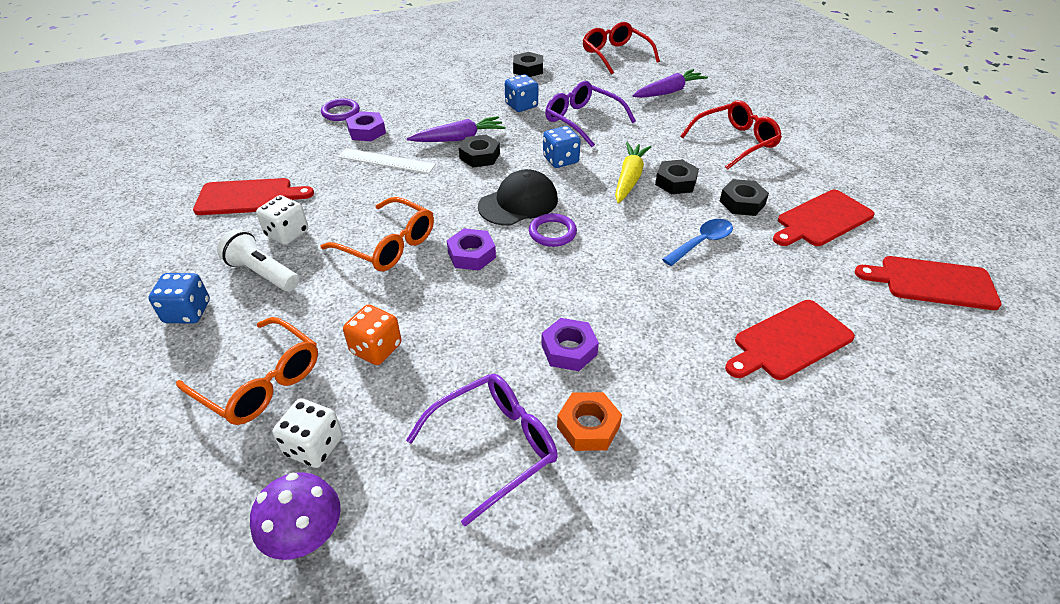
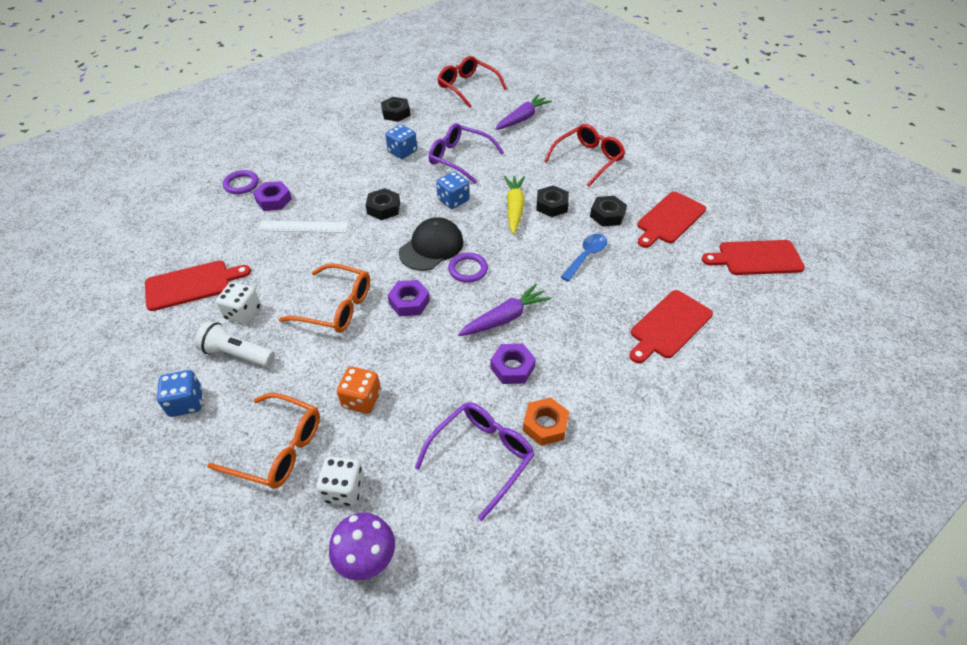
camera: 15 degrees left, 5 degrees up
(459, 138) = (359, 194): purple carrot -> purple carrot (505, 318)

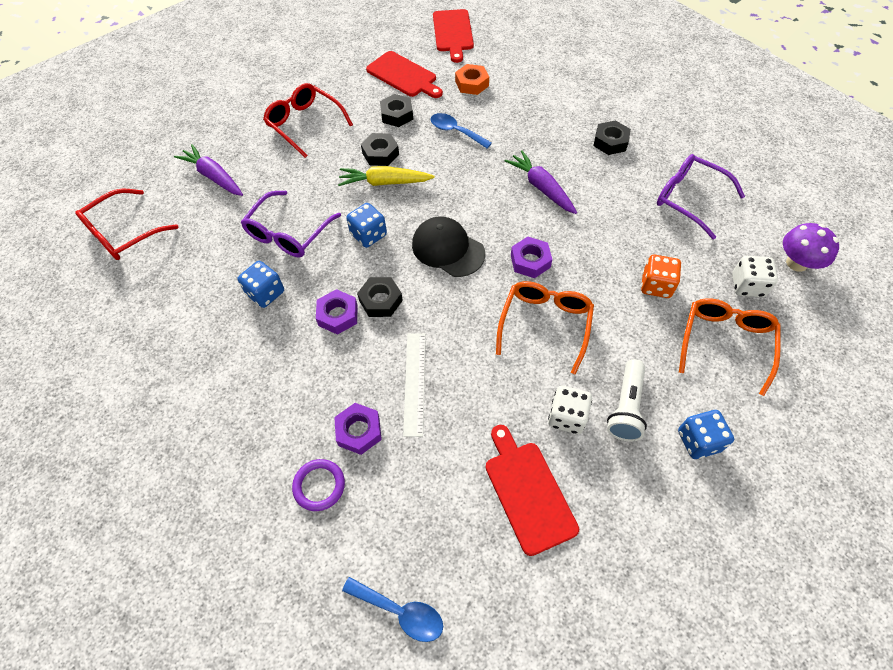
camera: 90 degrees left, 10 degrees up
(144, 220) = (400, 611): none -> blue spoon
(396, 113) = (170, 310): black nut -> black nut (610, 142)
(468, 269) = (480, 217): purple ring -> none
(512, 367) = (597, 182): purple nut -> purple nut (338, 315)
(545, 425) = (649, 162): orange nut -> orange nut (471, 84)
(669, 326) = (535, 88): red cutting board -> none

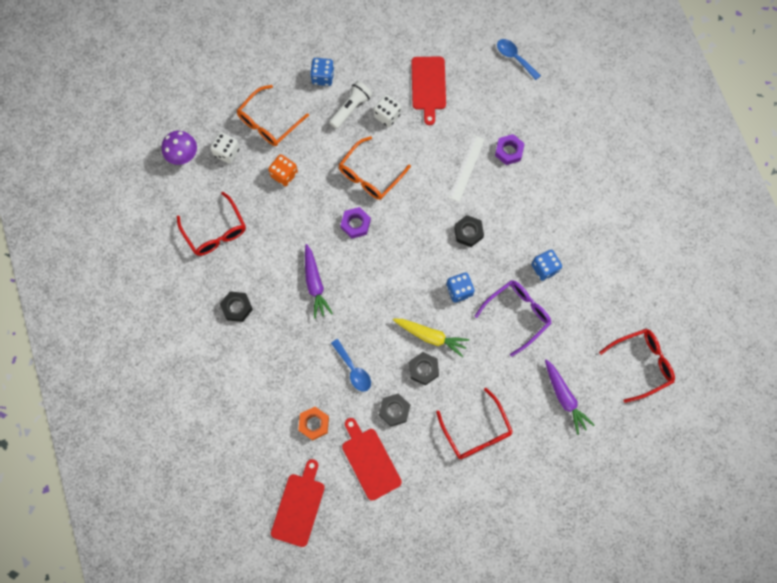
camera: 160 degrees left, 15 degrees up
(319, 486) = (539, 130): purple ring -> none
(338, 315) = (500, 232): purple nut -> none
(448, 249) = (407, 256): black cap -> none
(689, 199) = (215, 231): purple glasses -> red glasses

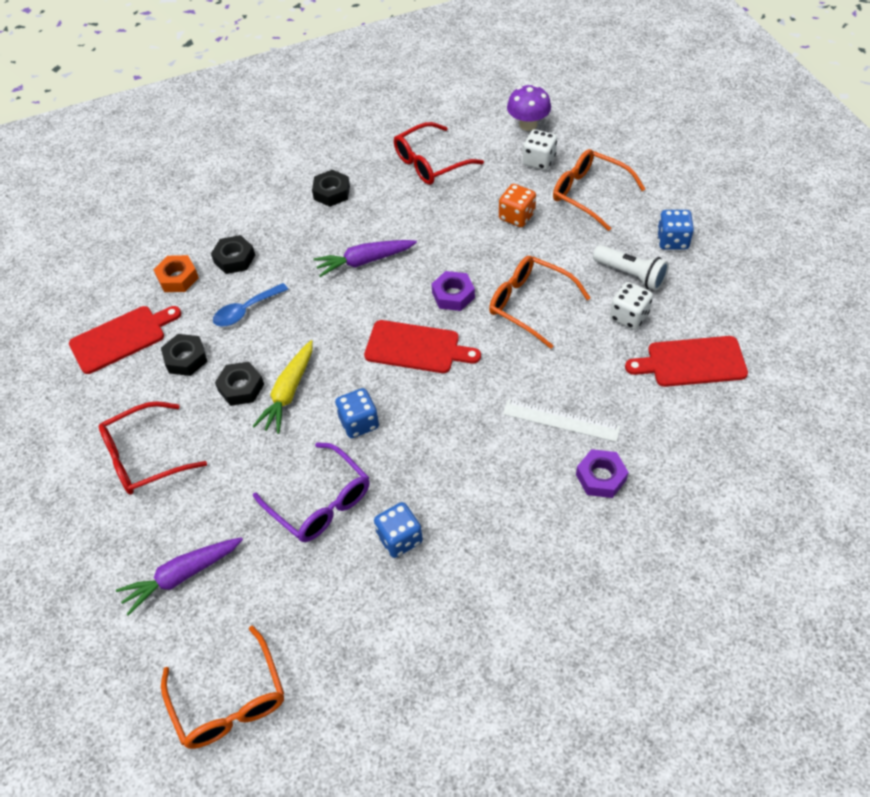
camera: 90 degrees right, 20 degrees down
(299, 506) = (77, 273): red cutting board -> red cutting board (416, 347)
(468, 232) = (453, 429): black nut -> black nut (234, 259)
(515, 58) = (779, 478): blue spoon -> none
(641, 364) = (229, 701): red glasses -> orange glasses

